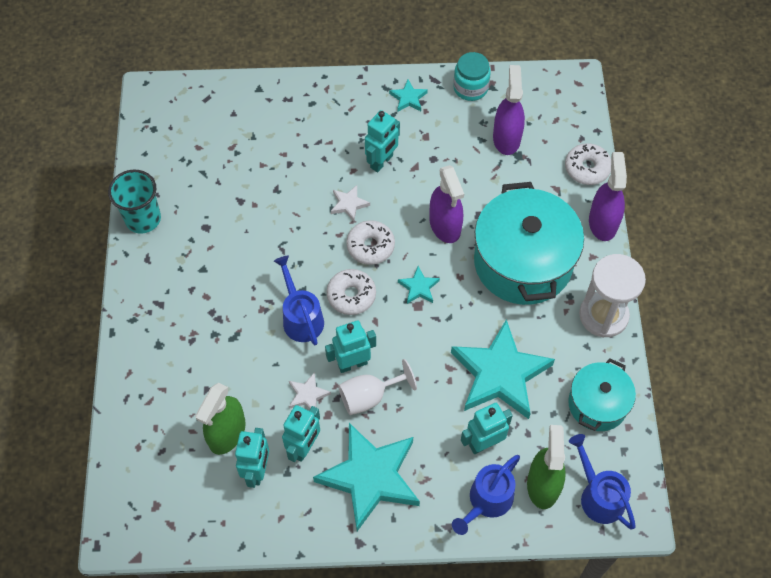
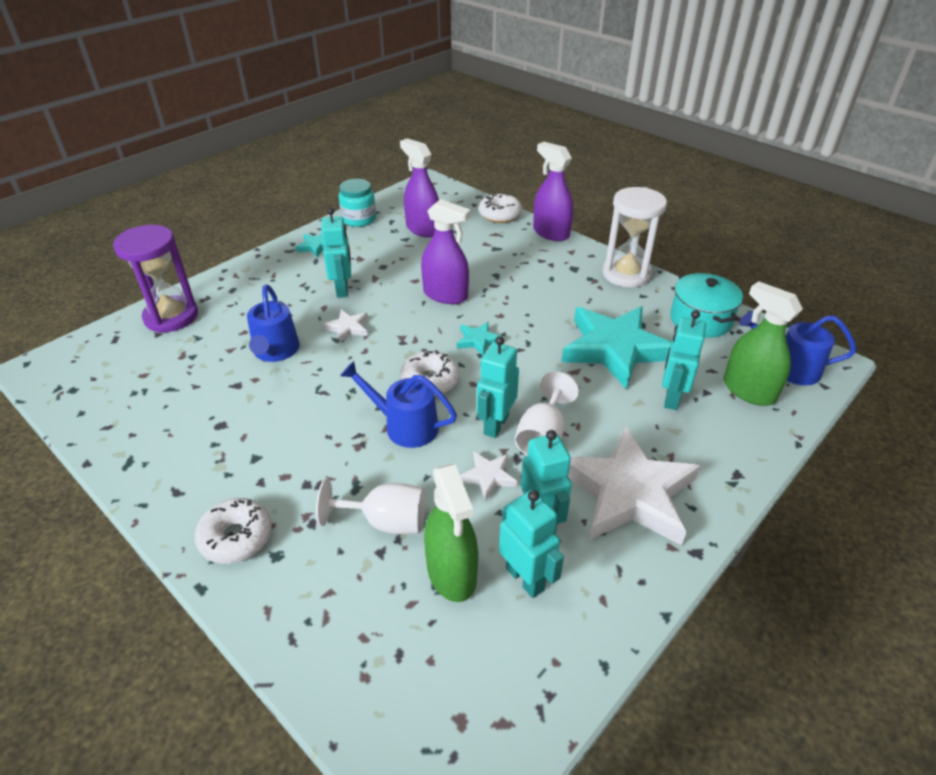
camera: 45 degrees left, 20 degrees down
(143, 219) = (134, 463): turquoise cup -> none
(226, 373) = (385, 522): none -> white goblet
(253, 102) = (171, 317): none -> purple hourglass
(370, 246) = (403, 341): white donut -> white donut (236, 537)
(370, 477) = (629, 492): turquoise star -> white star
(487, 501) = (733, 432): blue watering can -> blue watering can (275, 352)
(523, 262) = (532, 280): turquoise pot -> none

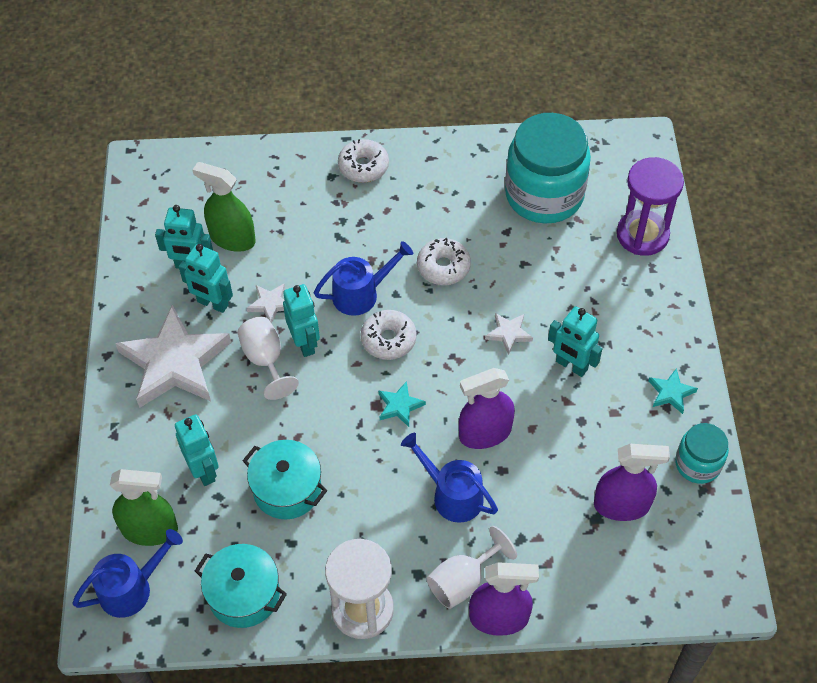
camera: 135 degrees right, 15 degrees up
(167, 387) = (544, 195): none -> turquoise jar
(275, 352) = (524, 272): blue watering can -> blue watering can (451, 495)
(385, 522) = (297, 233): white goblet -> white goblet (463, 581)
(500, 215) = (583, 603): white donut -> white donut (443, 267)
(615, 349) = (287, 489): turquoise star -> turquoise pot

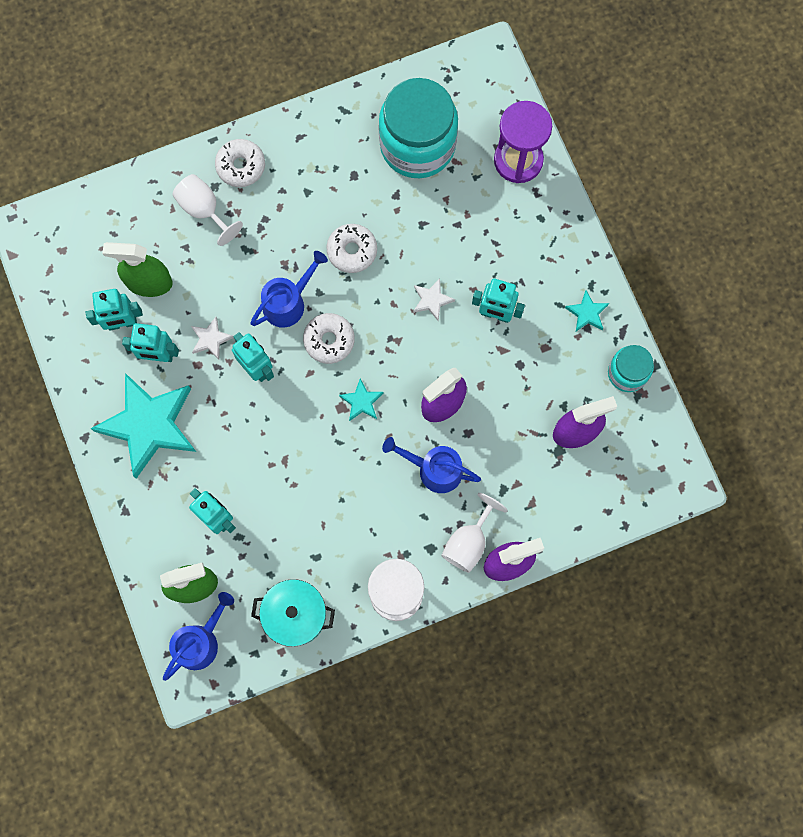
camera: 20 degrees left, 20 degrees up
(175, 363) = (149, 425): white star -> turquoise star
(266, 360) = (228, 396): white goblet -> white goblet (204, 210)
(287, 489) = (294, 511): turquoise pot -> none

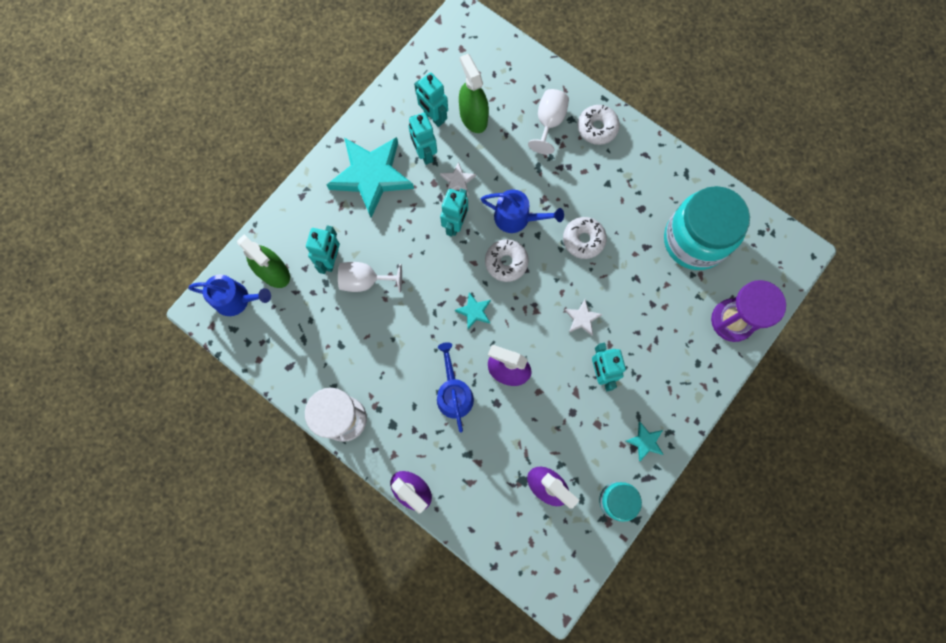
camera: 60 degrees right, 0 degrees up
(295, 615) = (290, 354): turquoise pot -> none
(468, 542) = (413, 450): white goblet -> white goblet (365, 281)

